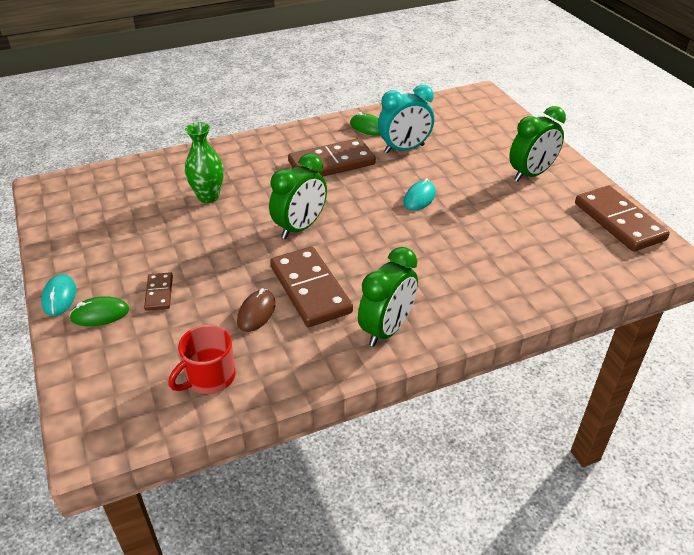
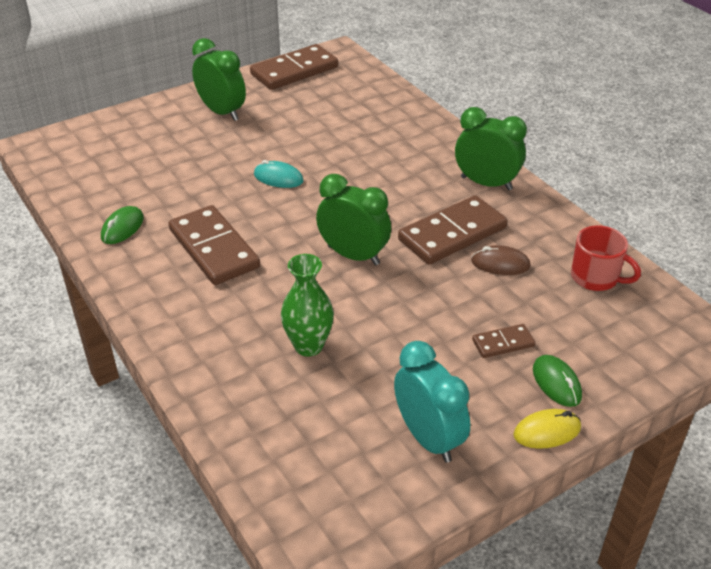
camera: 100 degrees left, 0 degrees up
(59, 297) = (547, 431): turquoise mouse -> yellow mouse
(404, 149) = (176, 195): turquoise clock -> turquoise clock (428, 438)

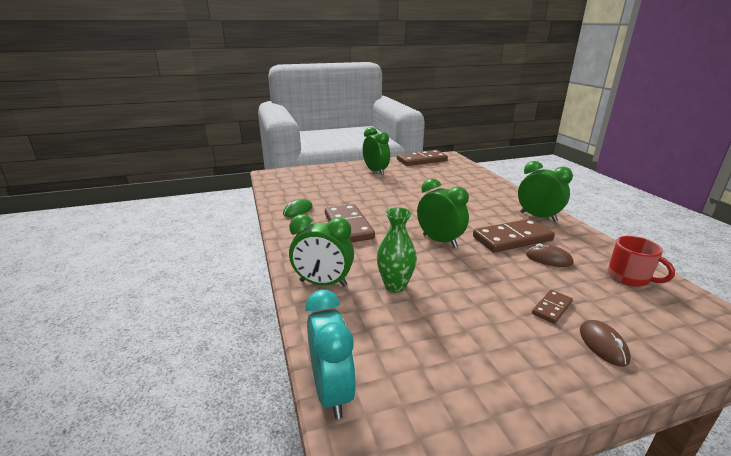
camera: 15 degrees right, 15 degrees down
(211, 360) = (323, 283): none -> green clock
(278, 178) = (399, 200): turquoise mouse -> none
(428, 438) = (482, 367): turquoise clock -> turquoise clock (332, 392)
(503, 343) = (552, 308): brown domino -> brown domino turned 45 degrees counterclockwise
(547, 431) = (597, 383): yellow mouse -> none
(556, 383) = (603, 345): green mouse -> brown mouse

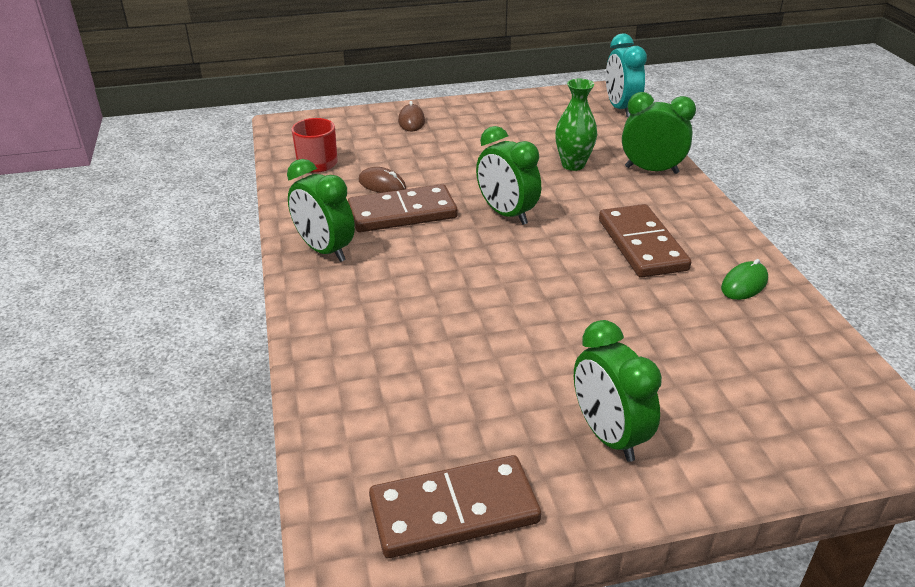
camera: 175 degrees left, 10 degrees up
(552, 308) = (427, 143): brown domino -> none

